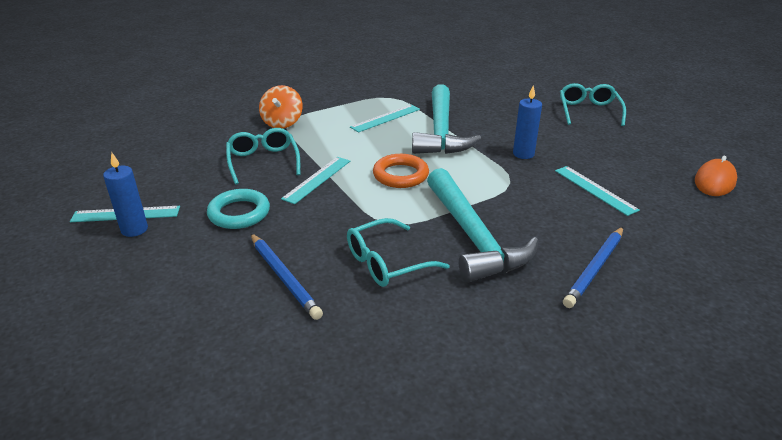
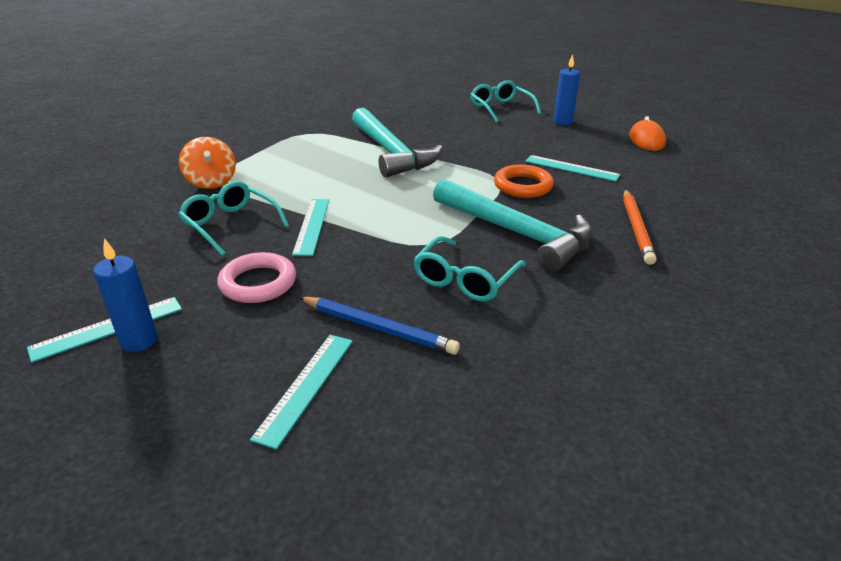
camera: 30 degrees left, 0 degrees up
(239, 213) = (258, 283): turquoise ring -> pink ring
(385, 118) = (323, 153): turquoise ruler -> turquoise ruler (306, 386)
(400, 175) = (394, 199): orange ring -> orange ring (523, 186)
(523, 154) = (485, 154): blue candle -> blue candle (562, 122)
(595, 269) = (636, 228): blue pencil -> orange pencil

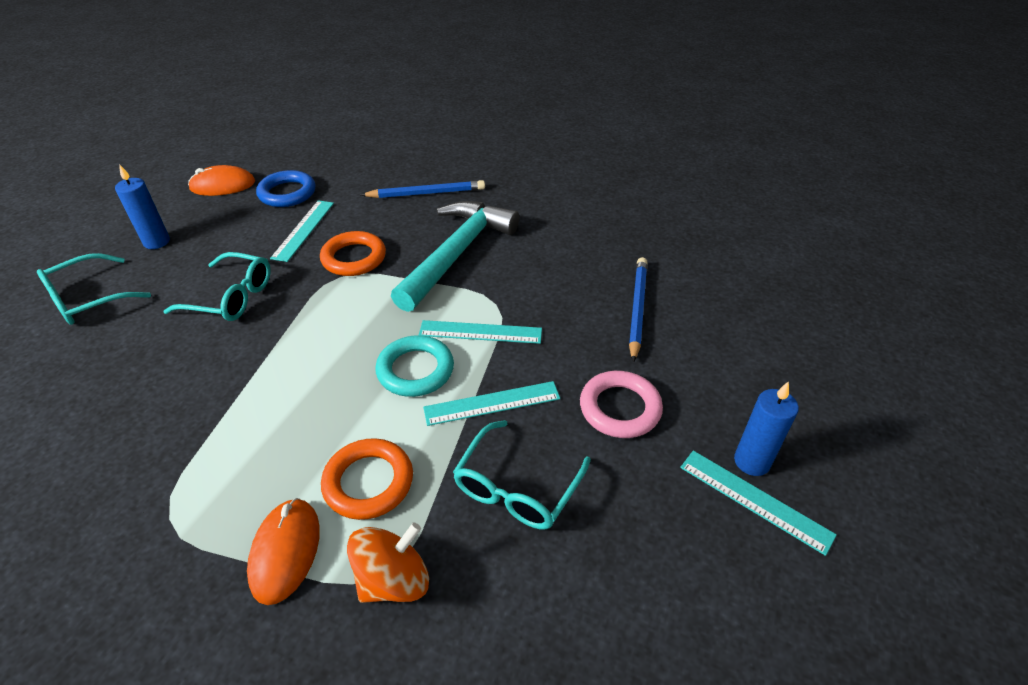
camera: 105 degrees left, 10 degrees up
(259, 157) = (285, 551): none -> orange mouse
(282, 179) = (368, 482): none -> orange ring
(306, 386) = (723, 330): turquoise ruler -> turquoise ruler (480, 332)
(368, 200) = (415, 370): none -> turquoise ring
(391, 152) = (261, 383): turquoise hammer -> none
(465, 279) = (546, 273): turquoise glasses -> turquoise glasses (231, 297)
(634, 163) = (287, 193): none -> blue ring
(636, 228) = (426, 193): orange pencil -> blue pencil

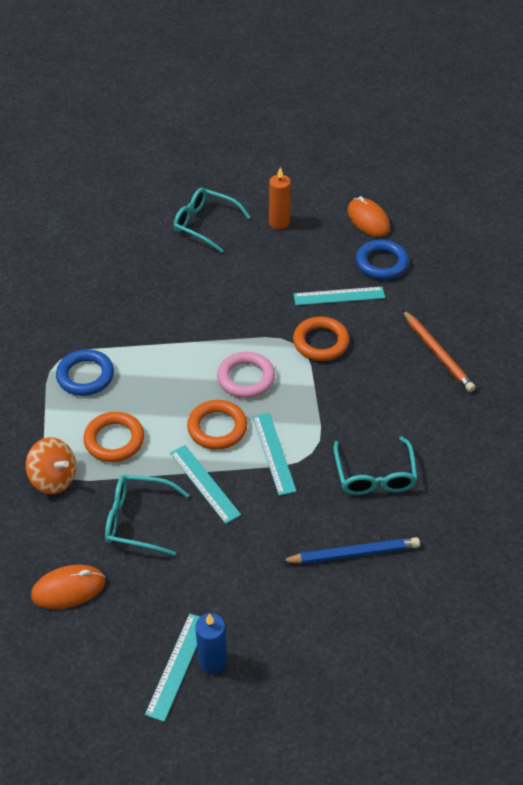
camera: 70 degrees right, 5 degrees up
(156, 242) = (279, 222): blue candle -> orange candle
(228, 490) = (85, 376): none -> blue ring
(231, 297) = (242, 294): turquoise glasses -> turquoise glasses (375, 475)
(285, 551) = (55, 421): orange mouse -> orange mouse (68, 589)
(415, 370) = (217, 428): turquoise ring -> orange ring
(426, 193) = (437, 353): blue pencil -> orange pencil
(457, 254) = (361, 405): turquoise hammer -> none
(620, 408) = (232, 564): pink ring -> pink ring (246, 378)

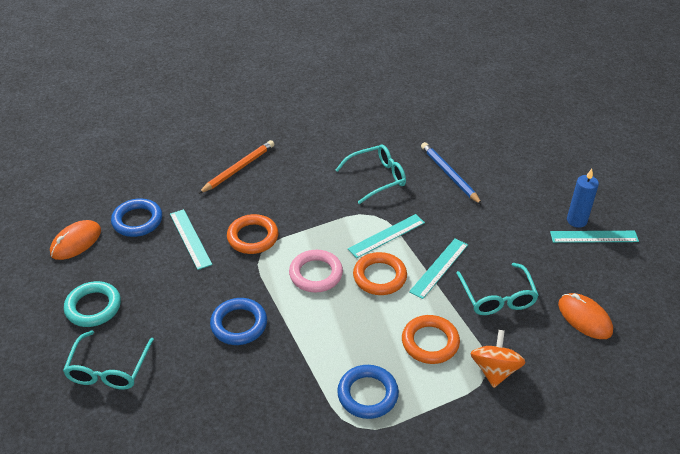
camera: 110 degrees left, 5 degrees down
(210, 309) = (239, 324): none -> blue ring
(279, 222) = (93, 307): orange candle -> turquoise ring

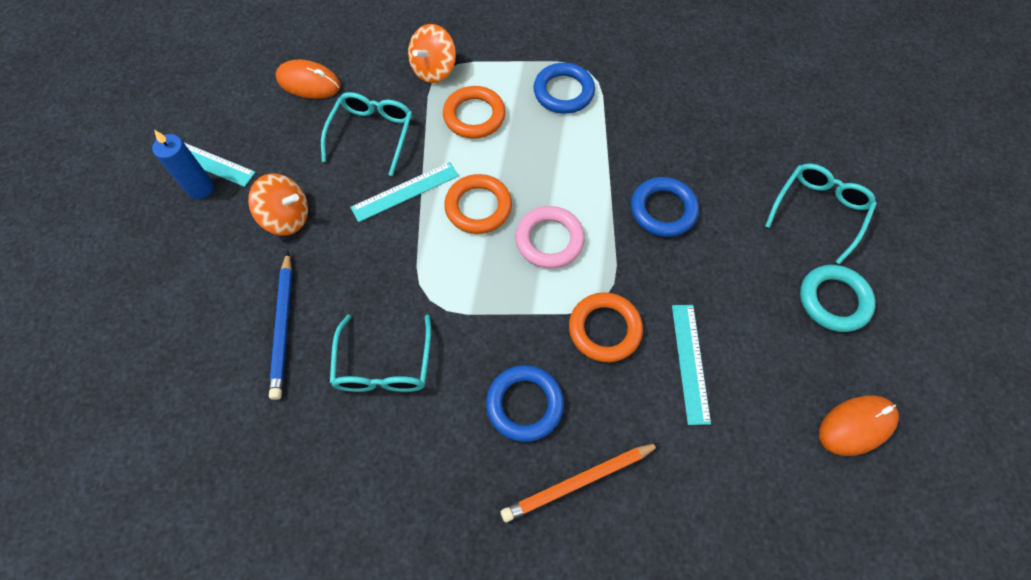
camera: 155 degrees left, 20 degrees up
(137, 221) = (761, 431): blue ring -> blue ring (524, 404)
(377, 178) = (384, 365): turquoise glasses -> turquoise glasses turned 90 degrees counterclockwise
(386, 236) = (434, 260): turquoise ruler -> none
(503, 225) = (286, 217): none -> orange spinning top
(584, 318) = (308, 82): orange mouse -> orange mouse turned 60 degrees counterclockwise

